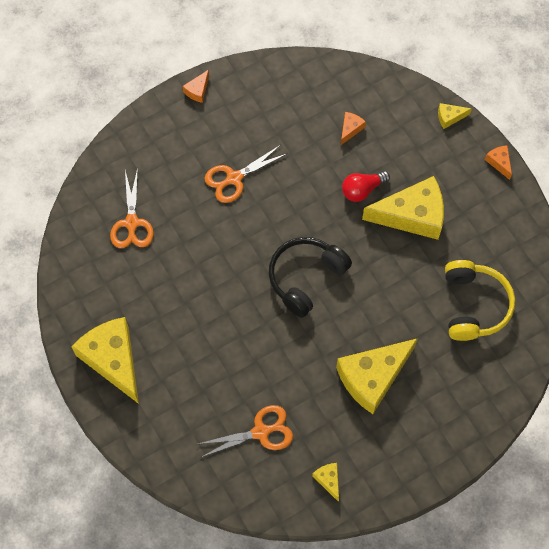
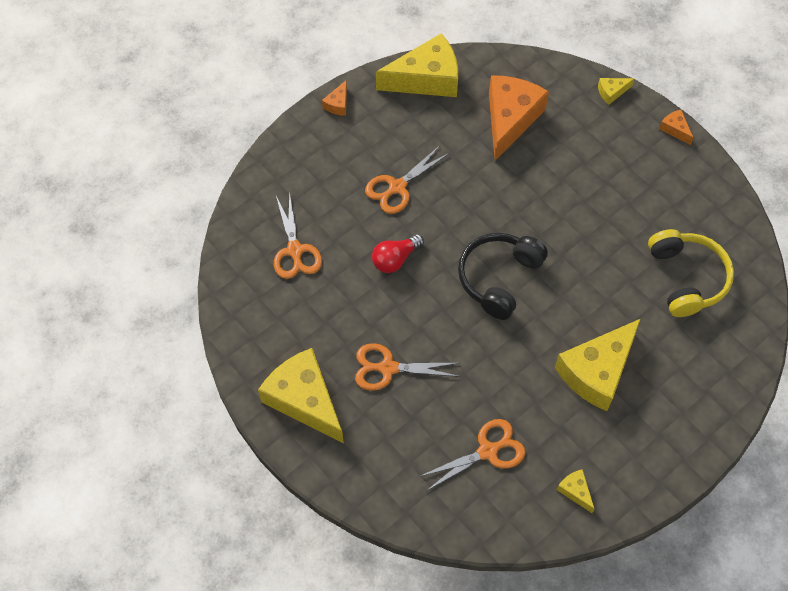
camera: 10 degrees left, 5 degrees down
(190, 343) = (387, 368): none -> orange scissors
(350, 129) = (510, 119): orange cheese -> orange cheese, size x2.34
(362, 190) = (538, 178): red light bulb -> red light bulb (395, 259)
(412, 215) = (597, 196): yellow cheese -> yellow cheese (426, 79)

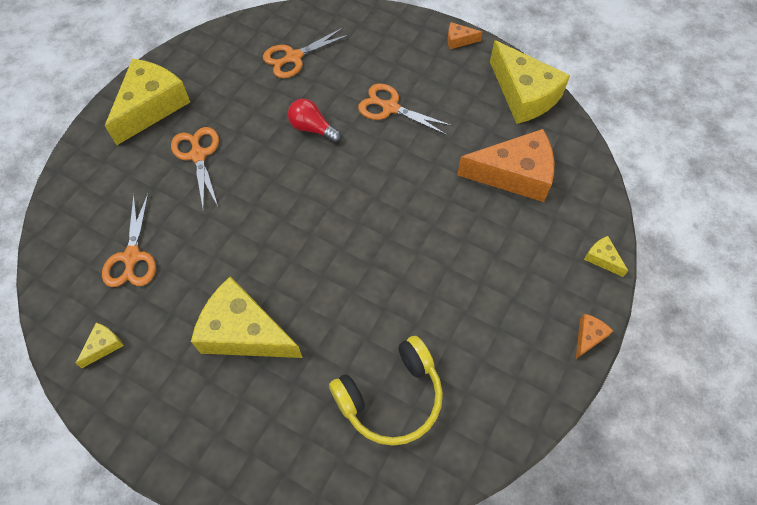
camera: 70 degrees right, 0 degrees up
(488, 451) = (132, 257): orange scissors -> orange scissors turned 45 degrees clockwise
(498, 278) = (323, 215): black headphones -> none

